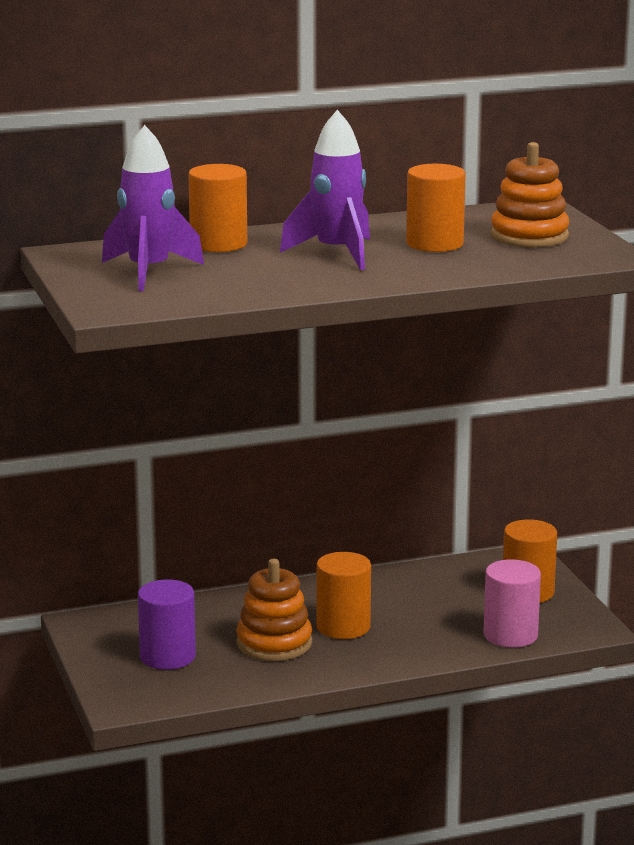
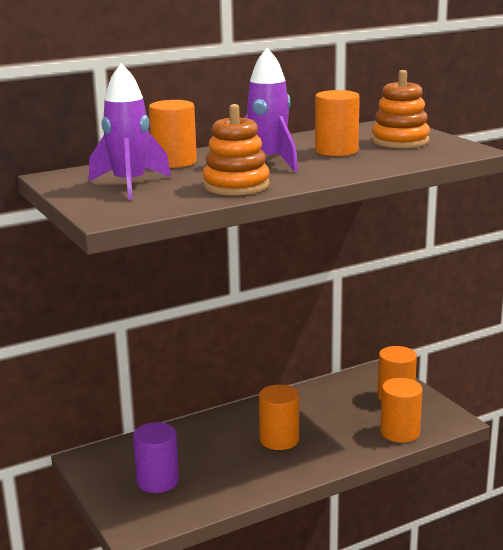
camera: 10 degrees left, 0 degrees up
(274, 643) = (234, 459): orange stacking toy -> orange stacking toy (236, 186)
(510, 635) = (400, 432): pink cylinder -> orange cylinder

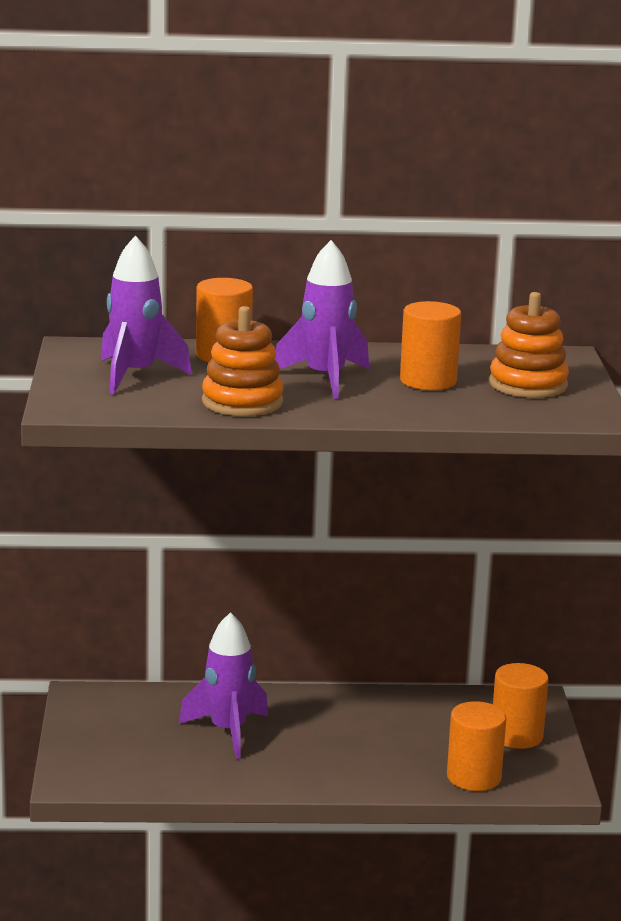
camera: 25 degrees right, 0 degrees up
(157, 481) = (138, 742): purple cylinder -> none
(214, 452) = (228, 731): none -> purple rocket
(279, 439) = (317, 741): orange cylinder -> none

